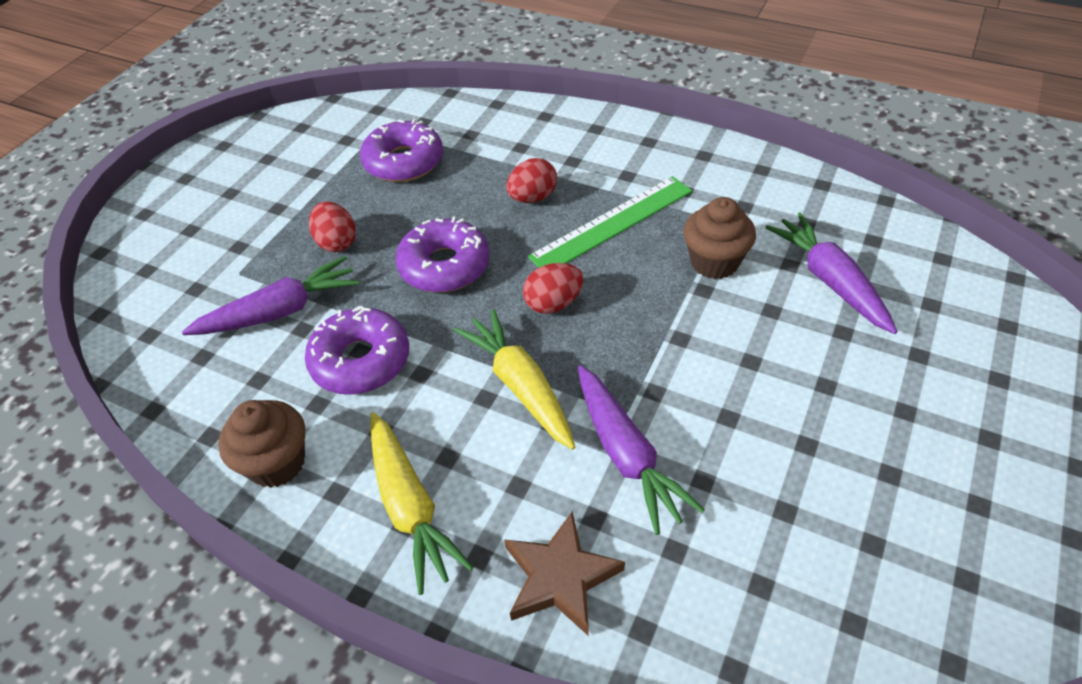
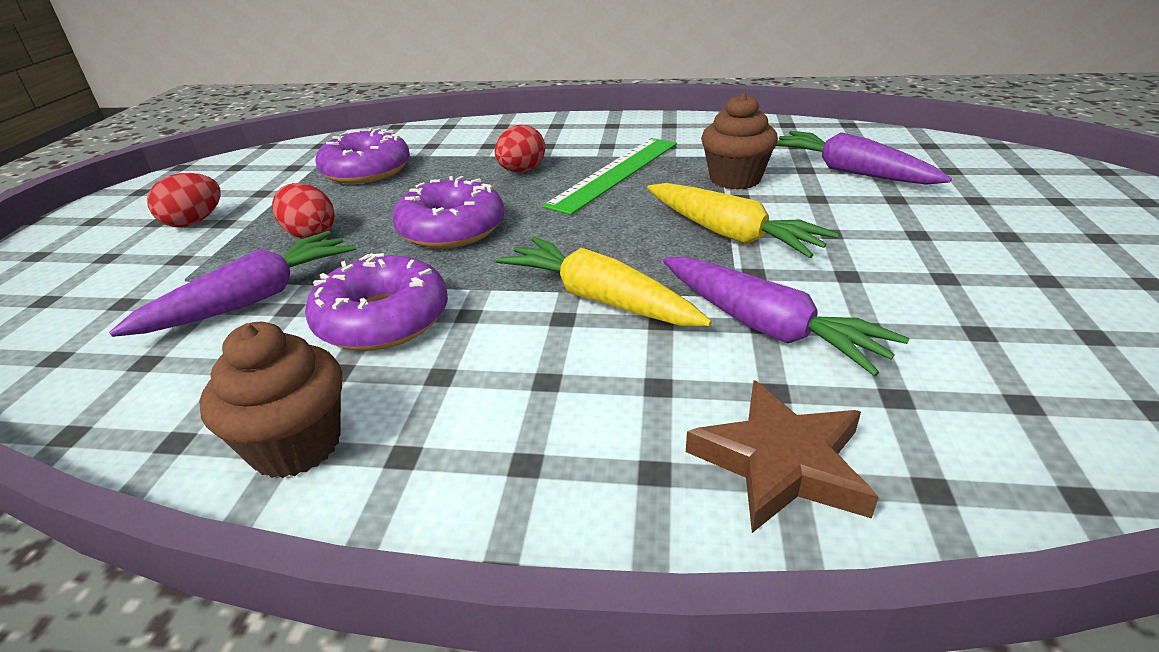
camera: 20 degrees left, 15 degrees down
(410, 506) = (523, 442): yellow carrot -> yellow carrot (729, 234)
(553, 303) = (593, 232): red egg -> red egg (194, 222)

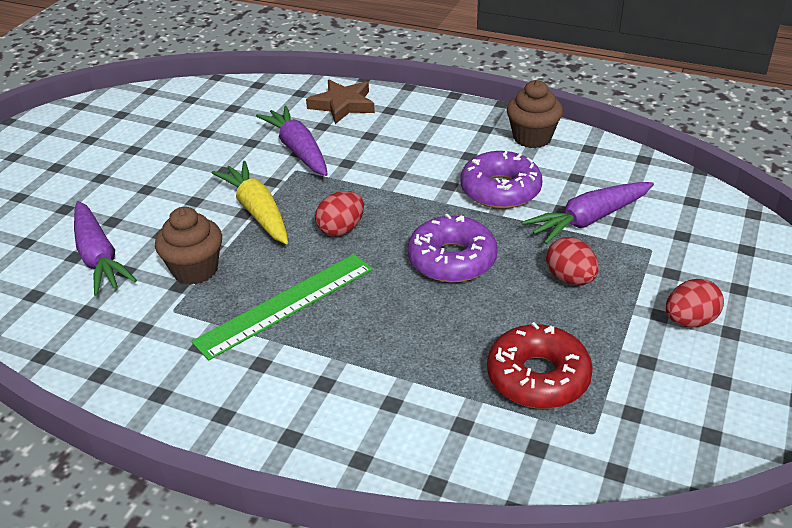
camera: 165 degrees left, 5 degrees up
(366, 170) = (538, 377): purple donut -> red donut
(521, 171) = (371, 332): red egg -> red egg (341, 229)
(600, 299) = (371, 180): yellow carrot -> none

